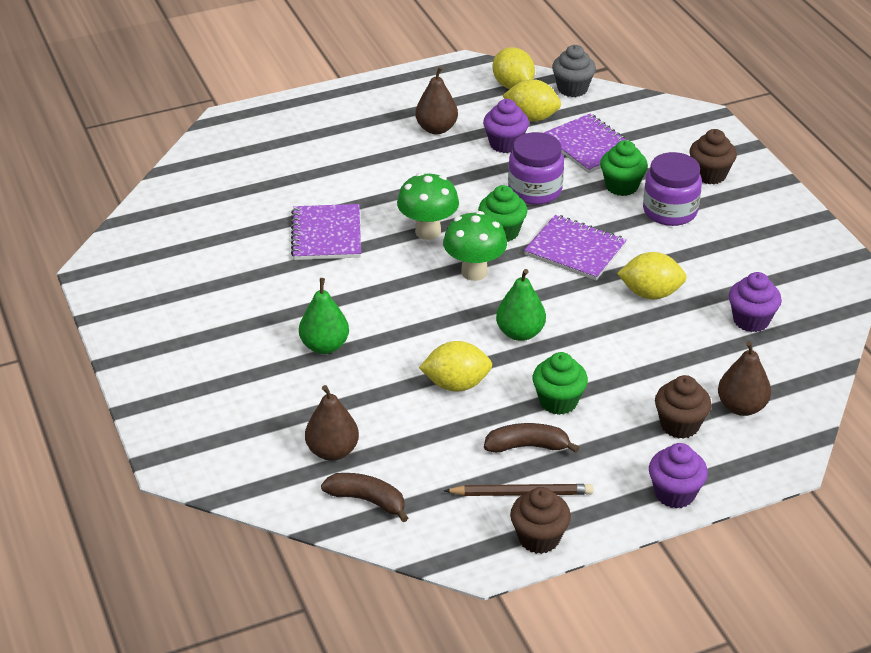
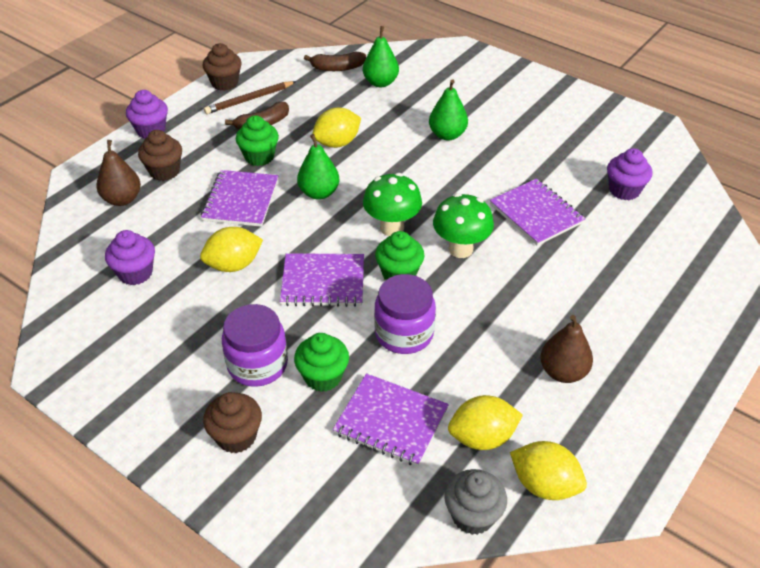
camera: 150 degrees right, 5 degrees up
(332, 451) = (380, 82): brown pear -> green pear
(505, 144) = (478, 382): purple cupcake -> purple cupcake (624, 190)
(608, 356) = (241, 200): none -> purple notebook

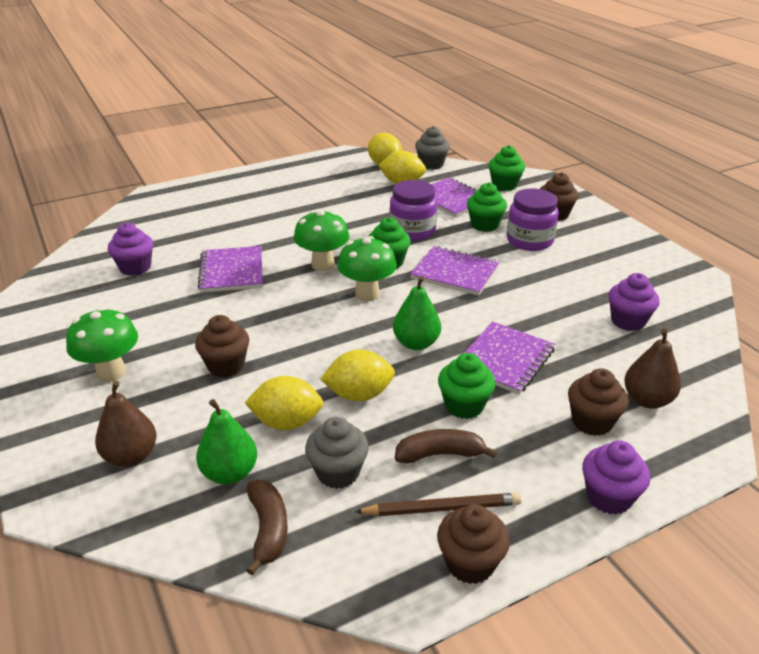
camera: 155 degrees left, 10 degrees down
(233, 265) = (530, 304): yellow lemon -> yellow lemon (287, 422)
(319, 99) = (338, 472): none -> grey cupcake
(330, 492) = (504, 185): none -> green cupcake
(337, 68) = (268, 529): brown banana -> brown banana turned 60 degrees clockwise
(447, 135) = (226, 365): green pear -> brown cupcake
(518, 109) = (111, 372): none -> green mushroom
(563, 372) = (326, 193): brown pear -> brown pear (131, 456)

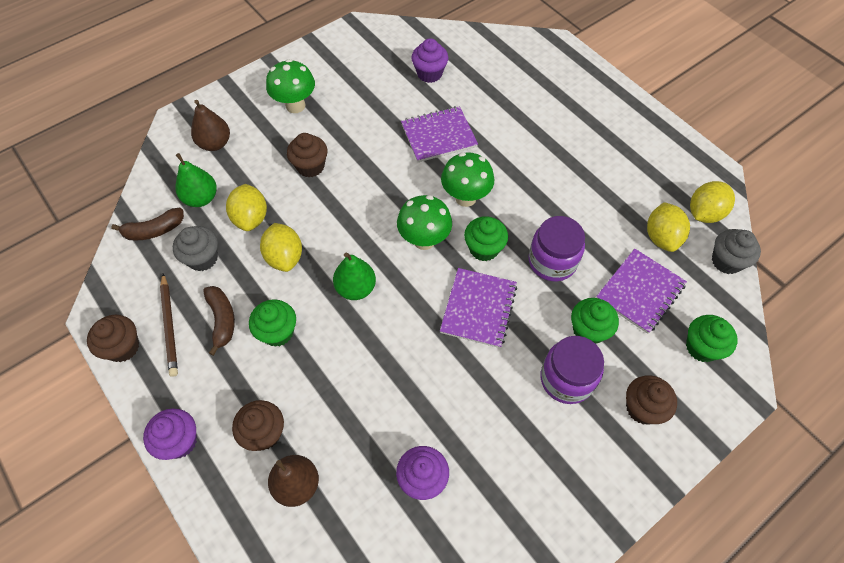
camera: 80 degrees right, 25 degrees up
(504, 359) = (342, 360): purple notebook -> none

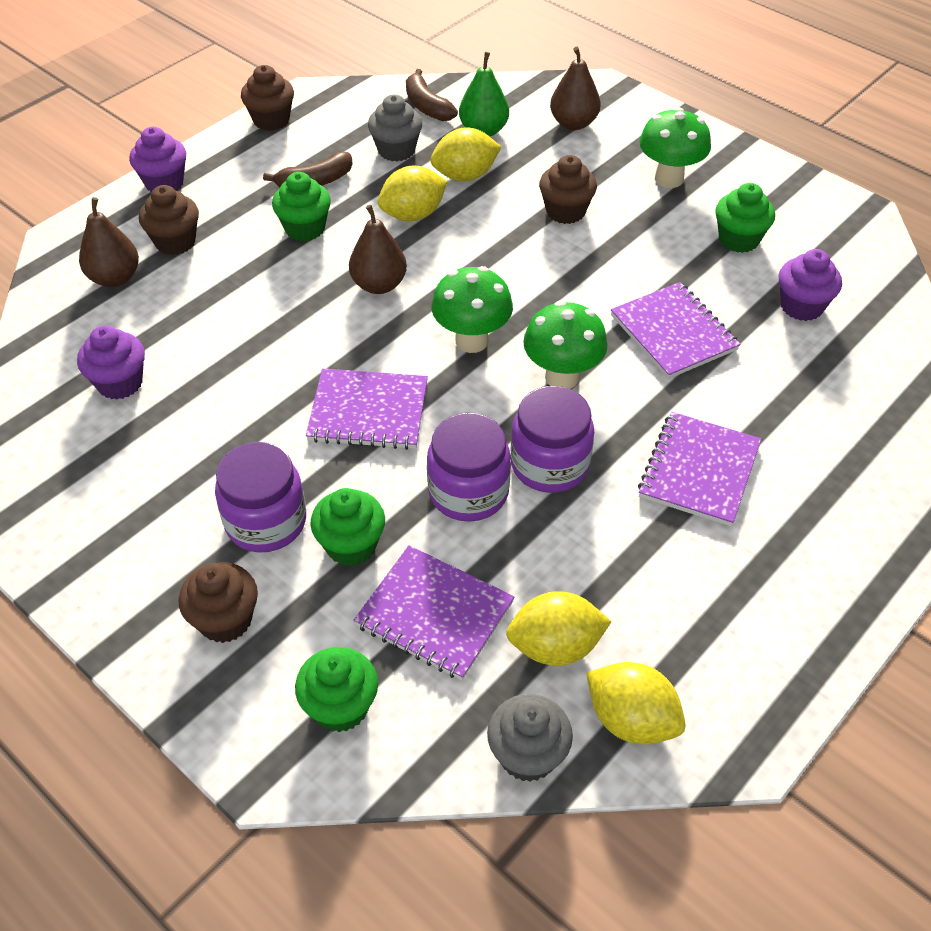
camera: 80 degrees right, 10 degrees down
(169, 326) = (301, 146): brown pencil -> none
(356, 288) = (379, 285): green pear -> brown pear
(484, 249) = (473, 407): green cupcake -> green cupcake (738, 239)
(535, 217) = (549, 464): none -> purple jar
(547, 149) = (699, 470): none -> purple notebook

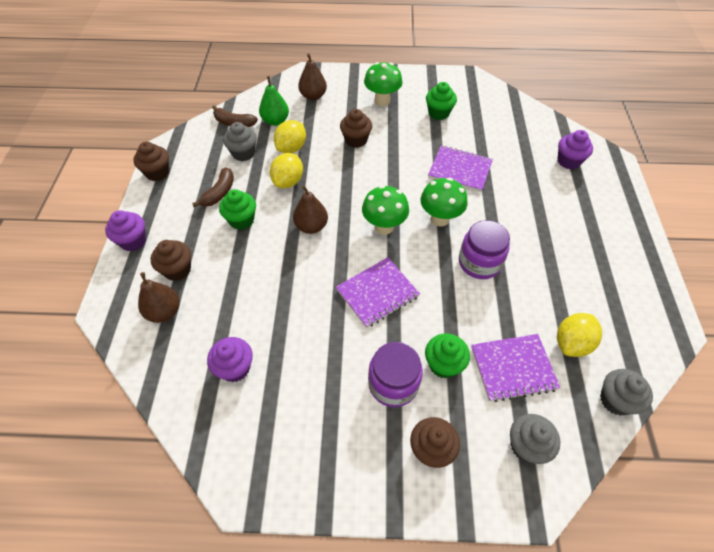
camera: 40 degrees left, 5 degrees up
(340, 707) = (526, 446): green cupcake -> grey cupcake
(468, 492) = (462, 300): purple jar -> none
(631, 719) = (630, 351): yellow lemon -> none
(699, 470) = (535, 224): purple notebook -> none
(801, 306) = (492, 129): purple cupcake -> purple cupcake (568, 161)

